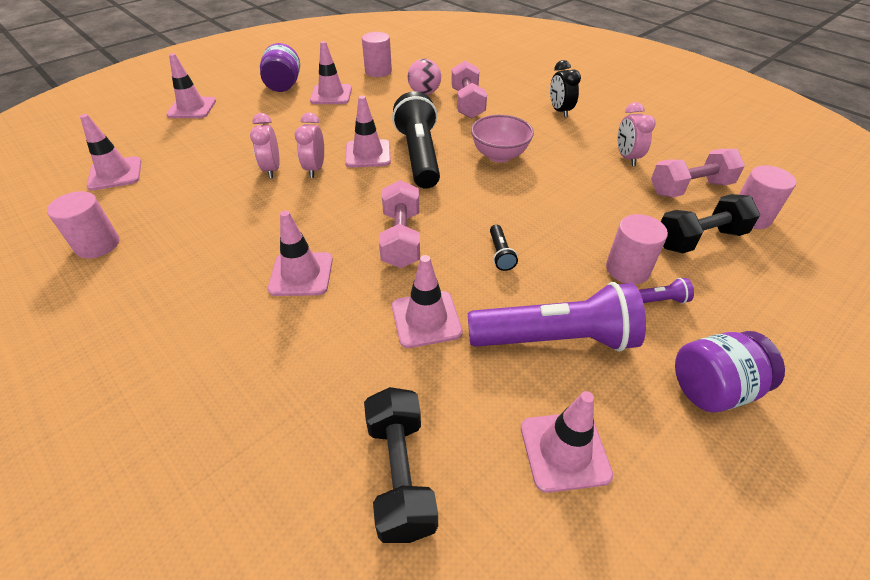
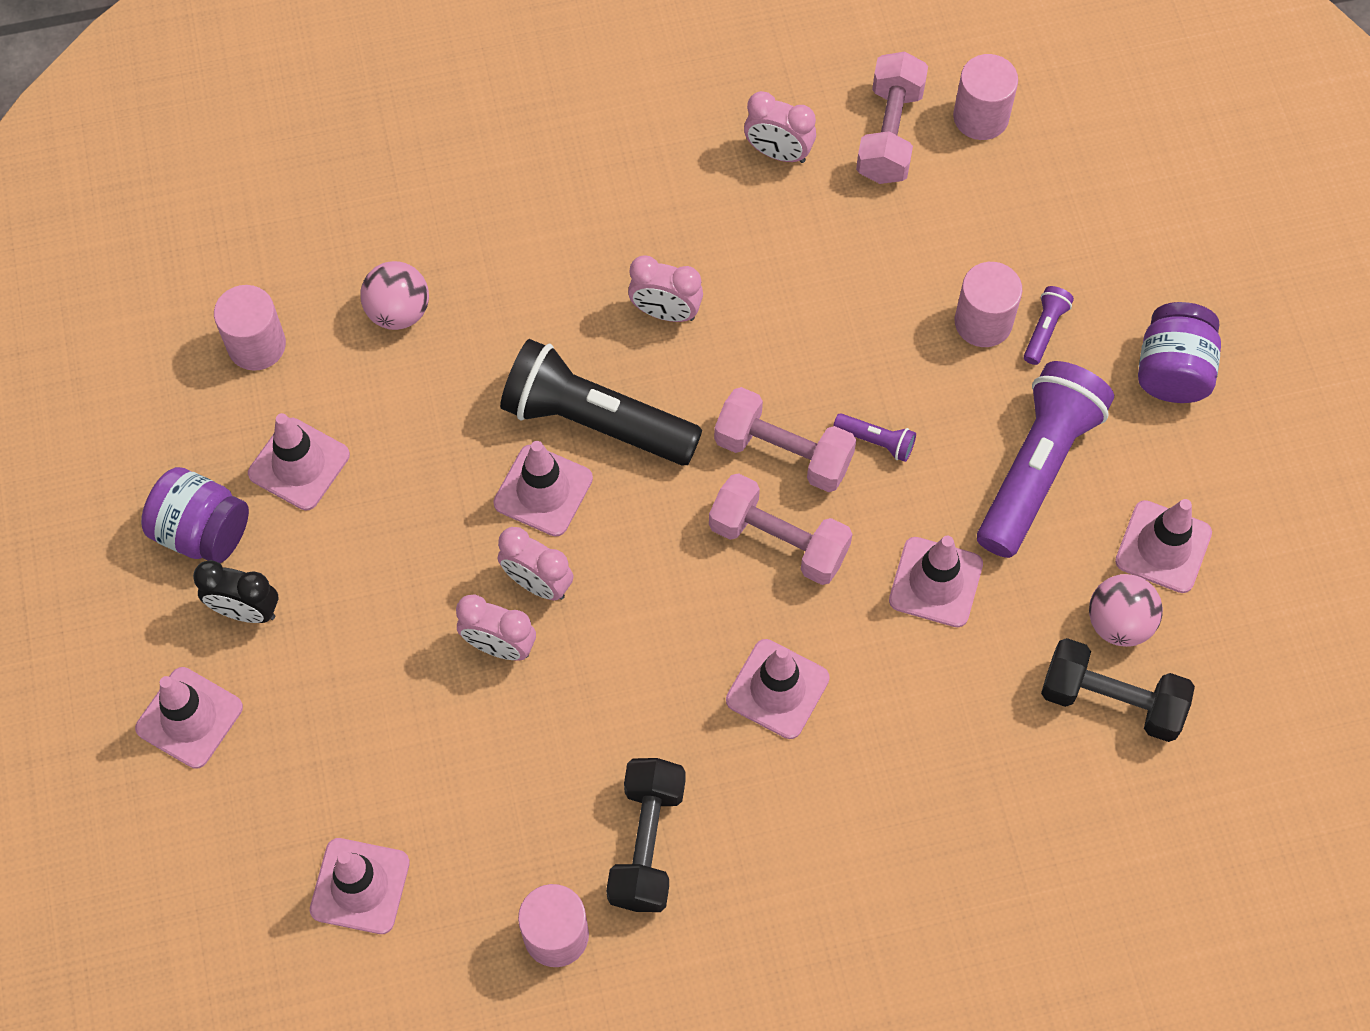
camera: 60 degrees left, 20 degrees up
(467, 103) = (482, 266): pink dumbbell -> pink dumbbell (783, 452)
(474, 448) = (1119, 622): none -> pink ball
(499, 155) = (665, 312): pink bowl -> pink clock
(500, 254) = (876, 441): black flashlight -> purple flashlight
(560, 111) = (598, 148): black clock -> black clock (246, 610)
(699, 239) = (982, 206): black dumbbell -> black dumbbell (647, 843)

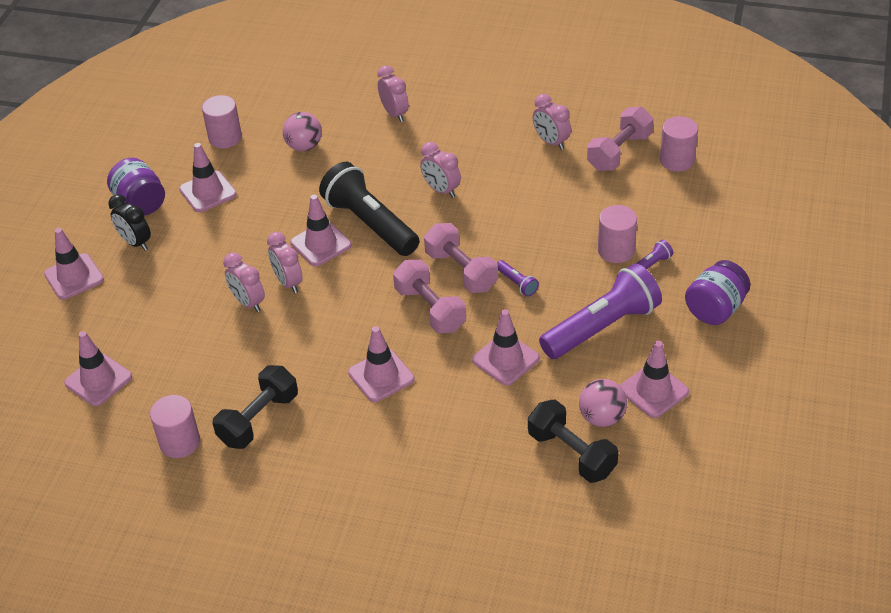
camera: 30 degrees right, 20 degrees down
(503, 189) = (394, 113): none -> pink clock

